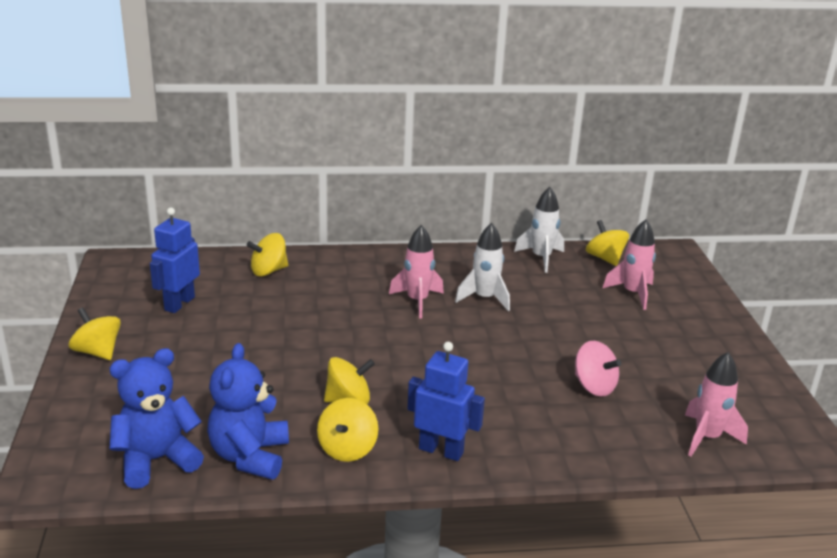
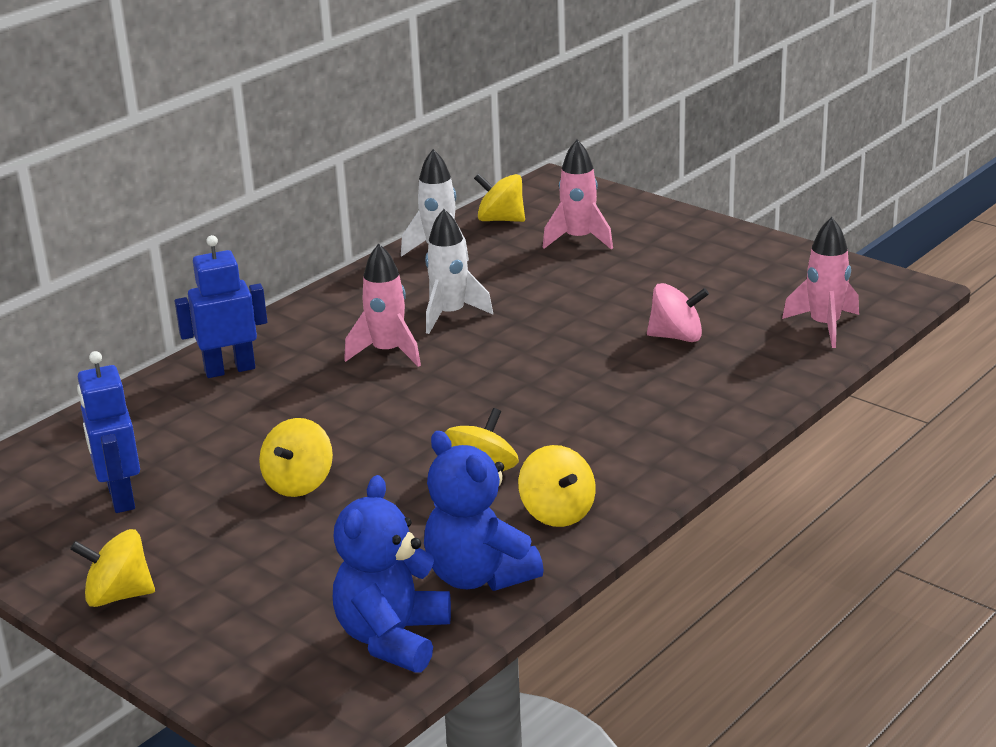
camera: 40 degrees left, 0 degrees up
(268, 271) = (164, 410): yellow spinning top -> yellow spinning top (299, 483)
(441, 450) = (640, 463): blue robot -> blue robot (229, 369)

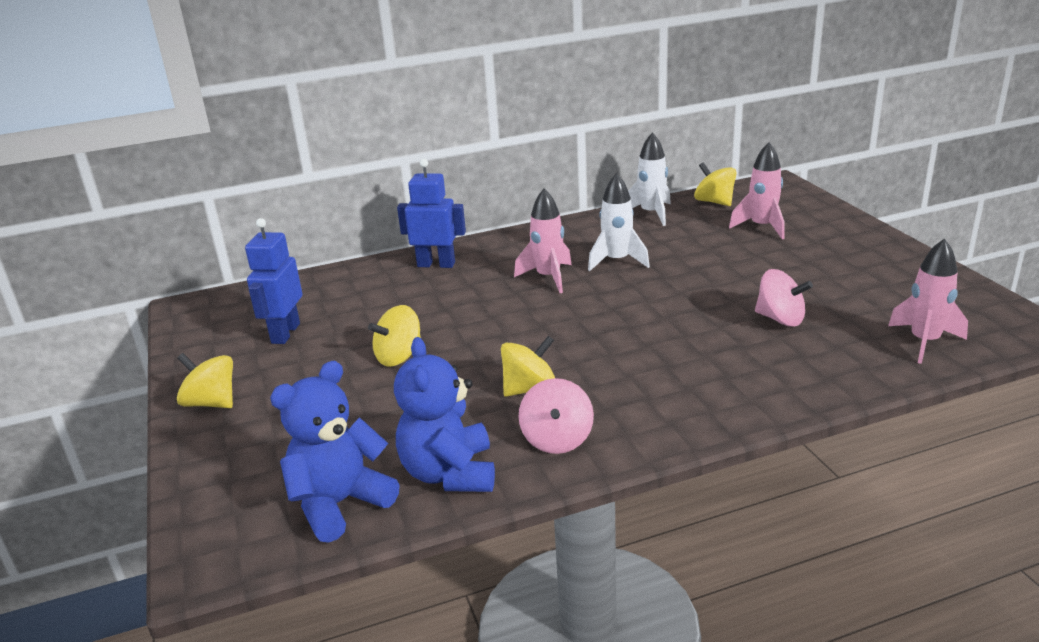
camera: 30 degrees right, 0 degrees up
(557, 512) = (557, 439): yellow spinning top -> pink spinning top

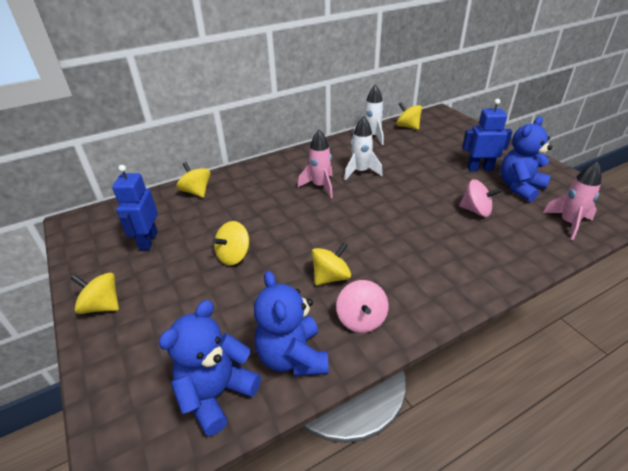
camera: 10 degrees left, 10 degrees up
(364, 277) = (196, 192): none -> yellow spinning top
(436, 264) = (243, 179): blue robot -> blue robot (479, 169)
(762, 227) = (442, 143): pink rocket -> none
(865, 291) = (519, 187): none -> blue teddy bear

